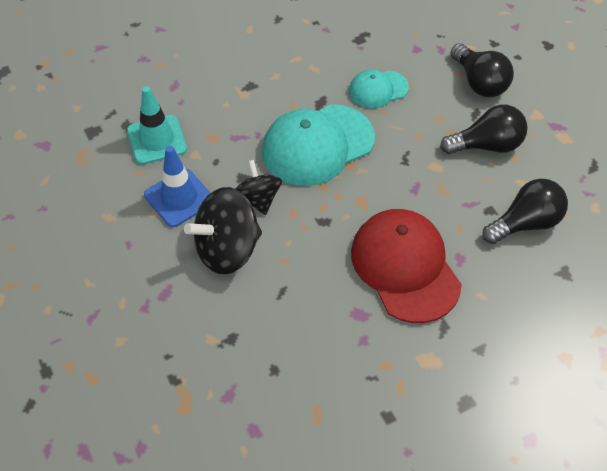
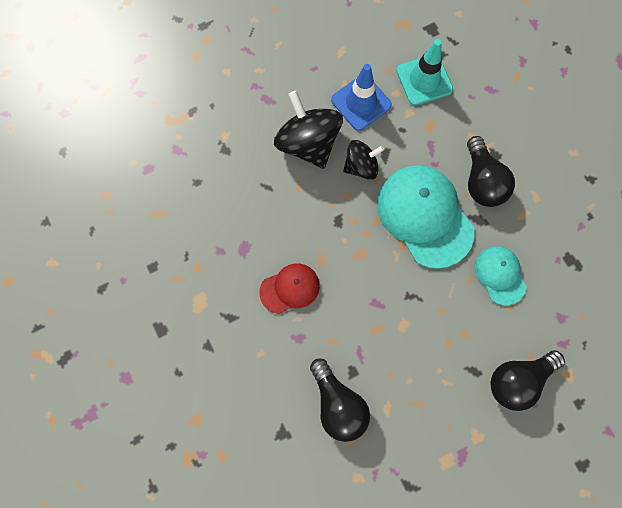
camera: 90 degrees right, 20 degrees up
(405, 267) = (290, 288): red cap -> red cap, size x0.54
(487, 145) = (432, 378): black light bulb -> black light bulb (482, 181)

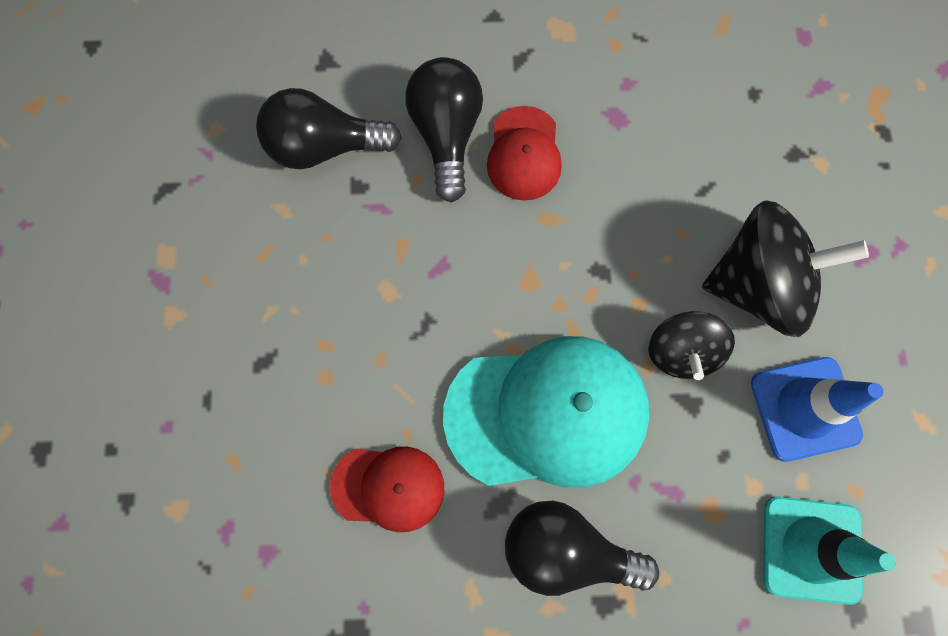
camera: 115 degrees right, 0 degrees up
(500, 275) = (388, 487): turquoise cap -> red cap
(518, 380) = (213, 422): black light bulb -> black light bulb (446, 135)

